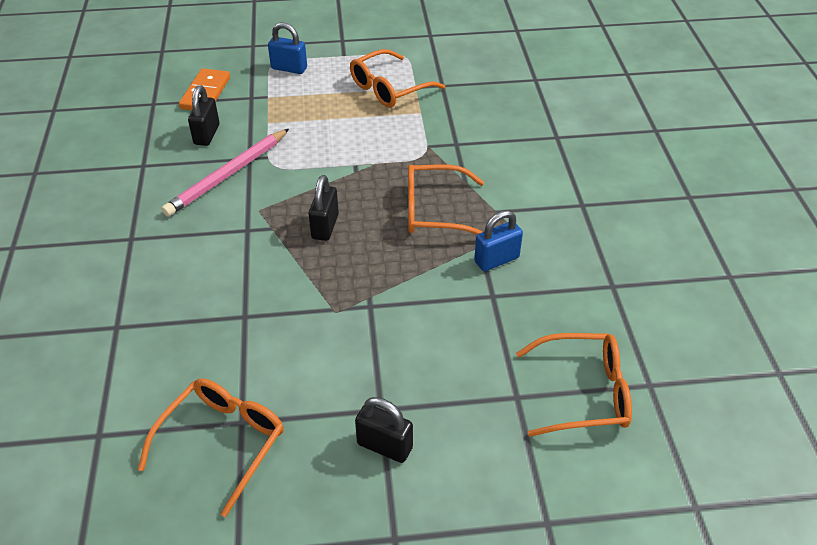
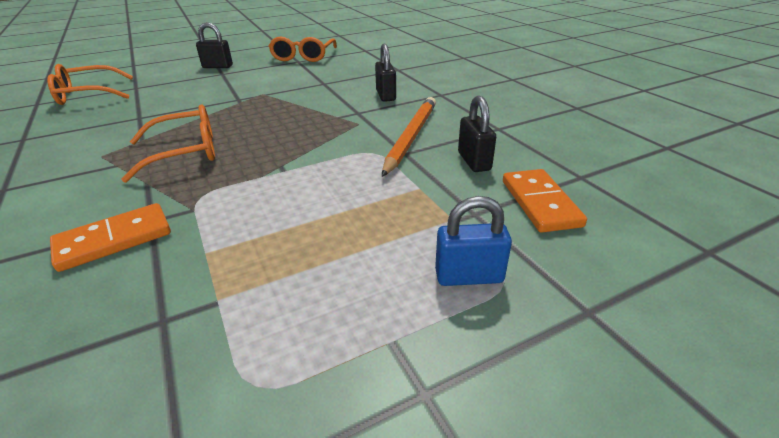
camera: 160 degrees right, 10 degrees down
(228, 175) = (411, 137): pink pencil -> orange pencil
(325, 226) = (292, 125): black padlock -> black padlock (386, 95)
(389, 88) = (268, 283): orange glasses -> none
(477, 134) = (114, 239): none -> orange domino
(496, 260) = (128, 134): blue padlock -> none

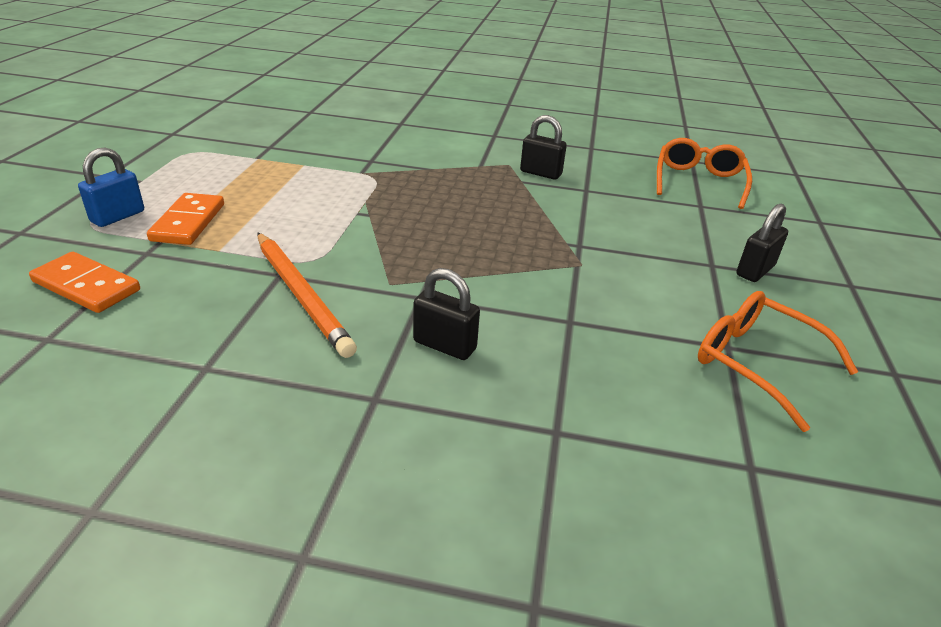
camera: 125 degrees right, 0 degrees up
(114, 239) = (366, 149): orange domino -> orange domino (188, 222)
(186, 152) = (463, 189): orange glasses -> none
(474, 161) = (192, 299): black padlock -> black padlock (540, 173)

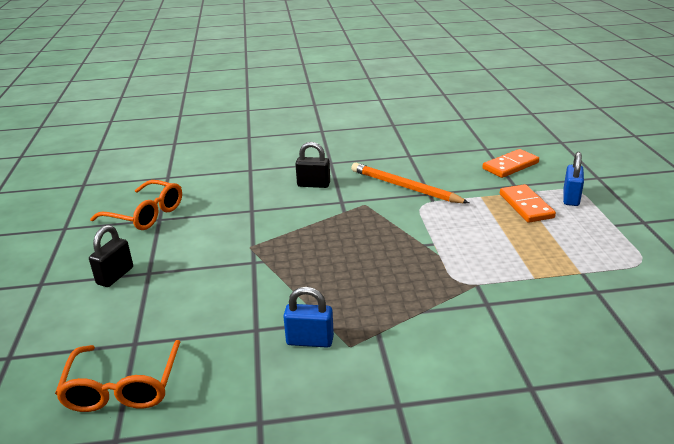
camera: 165 degrees right, 5 degrees down
(86, 286) = (510, 166): orange domino -> orange domino turned 45 degrees counterclockwise
(540, 173) = (310, 341): black padlock -> blue padlock

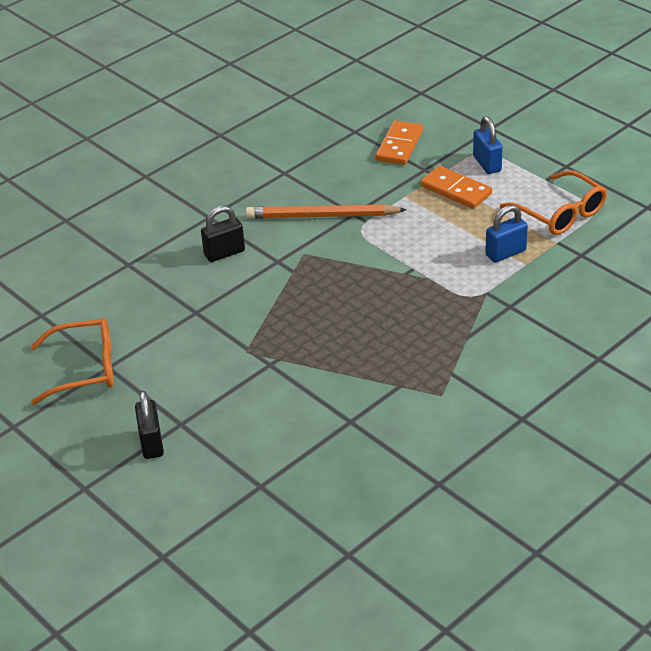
camera: 35 degrees left, 10 degrees up
(122, 388) = (301, 521): orange glasses -> orange glasses (561, 213)
(310, 341) = (405, 407): blue padlock -> blue padlock (505, 253)

